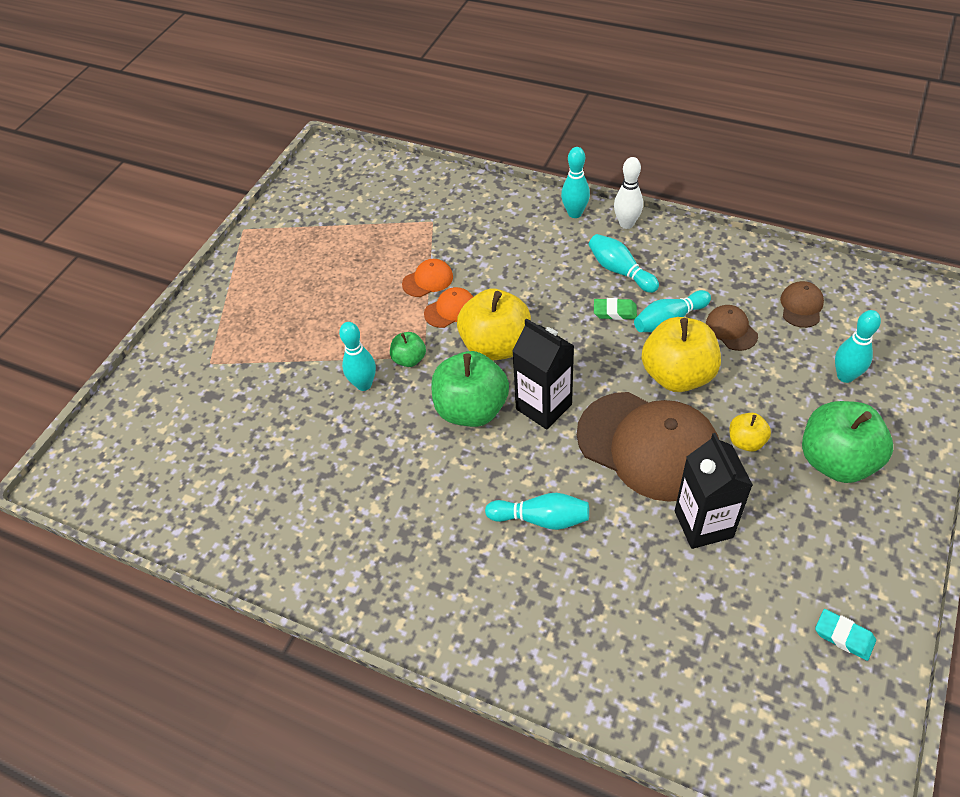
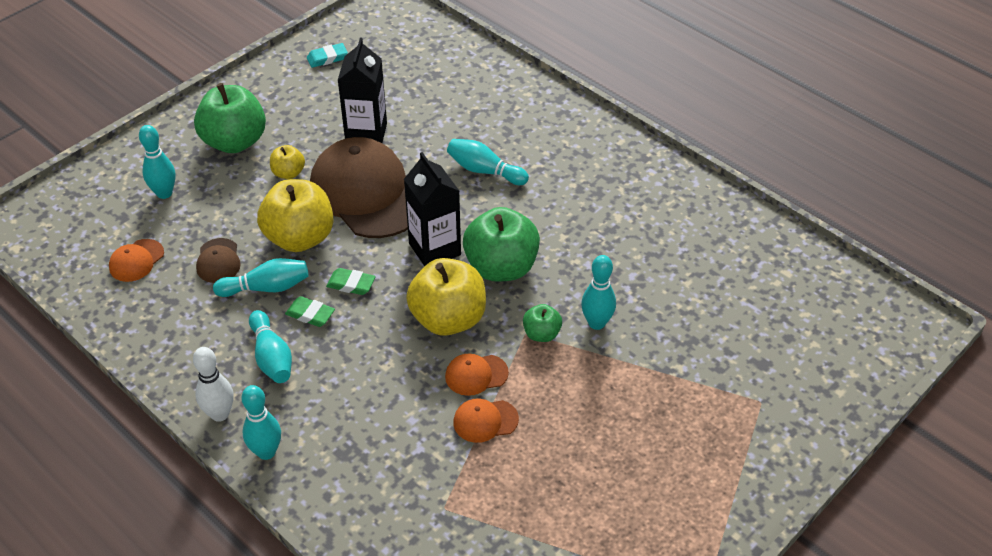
camera: 165 degrees left, 5 degrees down
(598, 348) = (351, 284): none -> green eraser
(801, 306) = (136, 261): brown cap -> orange cap
(844, 636) = (327, 58): turquoise eraser -> turquoise eraser turned 75 degrees counterclockwise

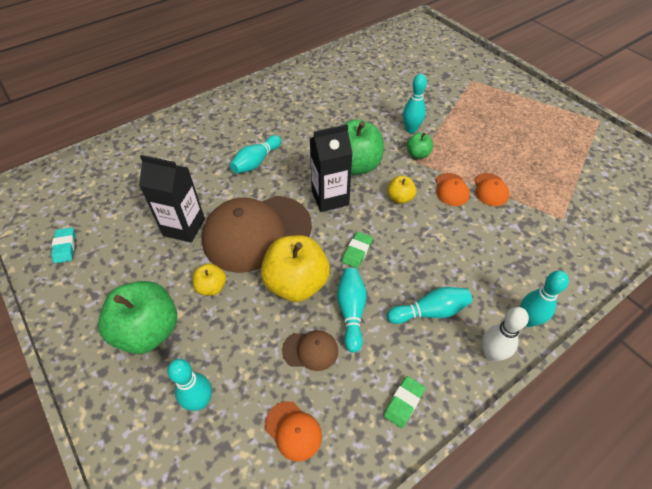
camera: 80 degrees left, 5 degrees up
(310, 314) = (386, 281): green eraser -> green eraser (404, 403)
(448, 319) = (400, 198): yellow apple -> yellow apple, size x0.49

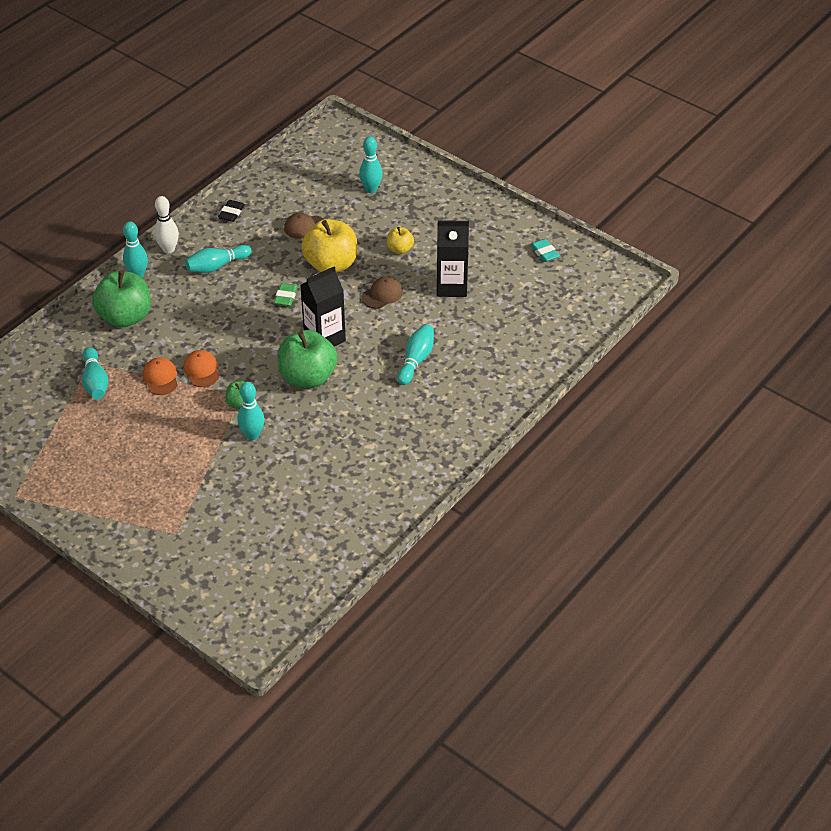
camera: 165 degrees right, 5 degrees down
(148, 331) = (432, 215): green apple -> green apple (125, 317)
(257, 233) = (382, 294): brown cap -> brown cap, size x0.42
(293, 430) = (302, 188): orange cap -> none
(351, 312) = (280, 254): turquoise bowling pin -> turquoise bowling pin (95, 381)
(400, 198) = (254, 351): yellow apple -> none
(404, 403) = (231, 213): green eraser -> black eraser

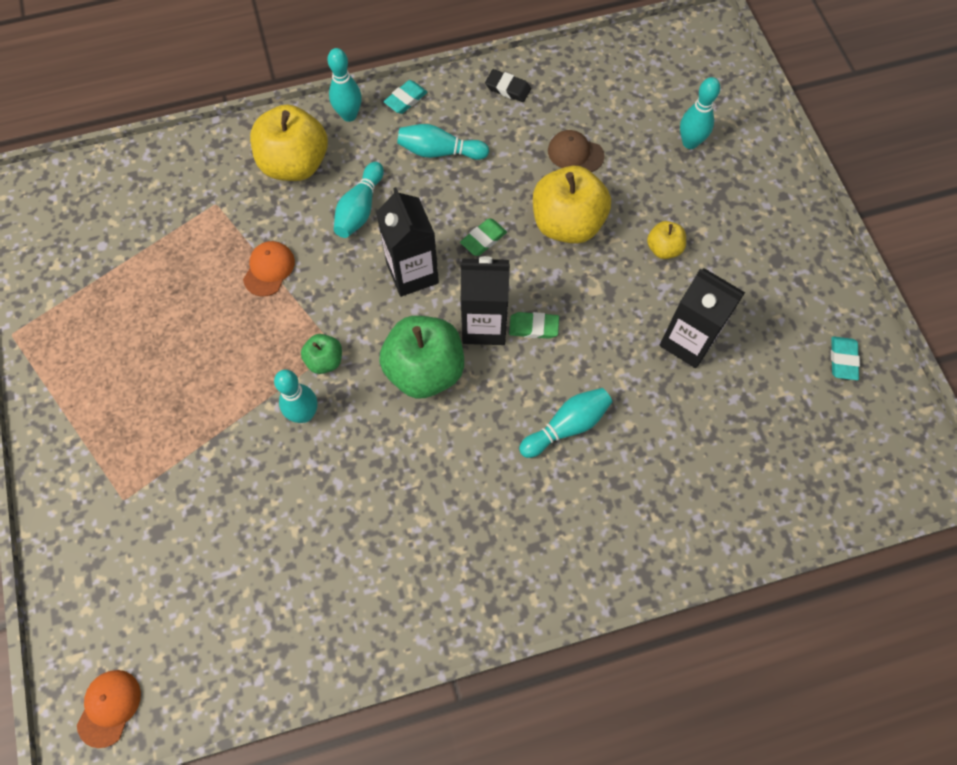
camera: 35 degrees right, 20 degrees up
(95, 381) = (201, 232): turquoise bowling pin -> turquoise bowling pin (360, 209)
(125, 317) = (295, 164): green apple -> yellow apple
(168, 249) = (405, 99): white bowling pin -> turquoise eraser
(201, 370) = (318, 286): orange cap -> orange cap (109, 707)
(231, 213) = (508, 88): black eraser -> black eraser turned 60 degrees clockwise
(256, 335) = (412, 273): none -> black carton
(355, 324) = (533, 327): none -> green eraser
(382, 294) = (596, 303): brown cap -> none

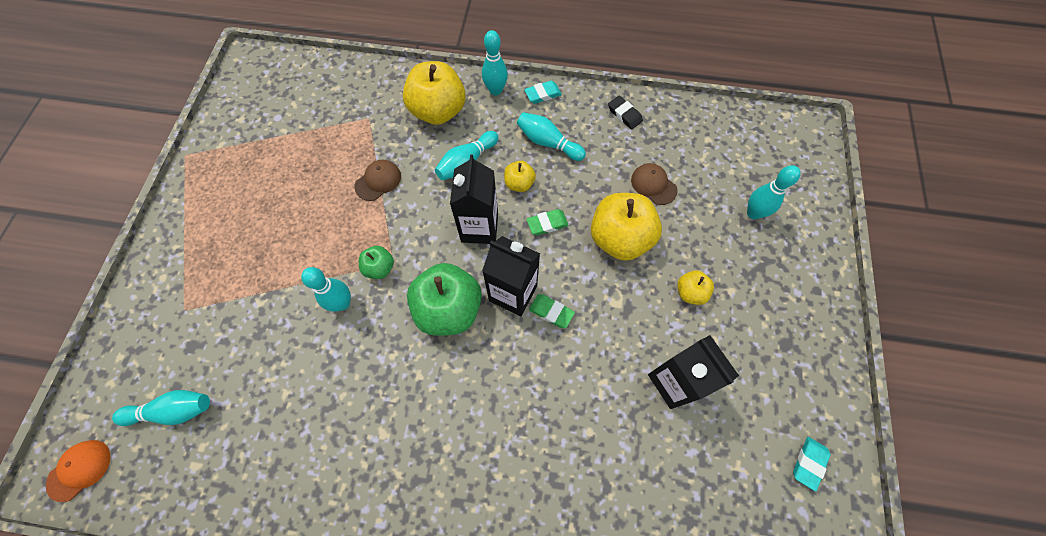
camera: 25 degrees right, 0 degrees up
(269, 269) = (378, 181): orange cap -> brown cap
(431, 209) = (519, 183): none -> yellow apple
(567, 426) = (537, 409): turquoise bowling pin -> turquoise bowling pin (174, 410)

